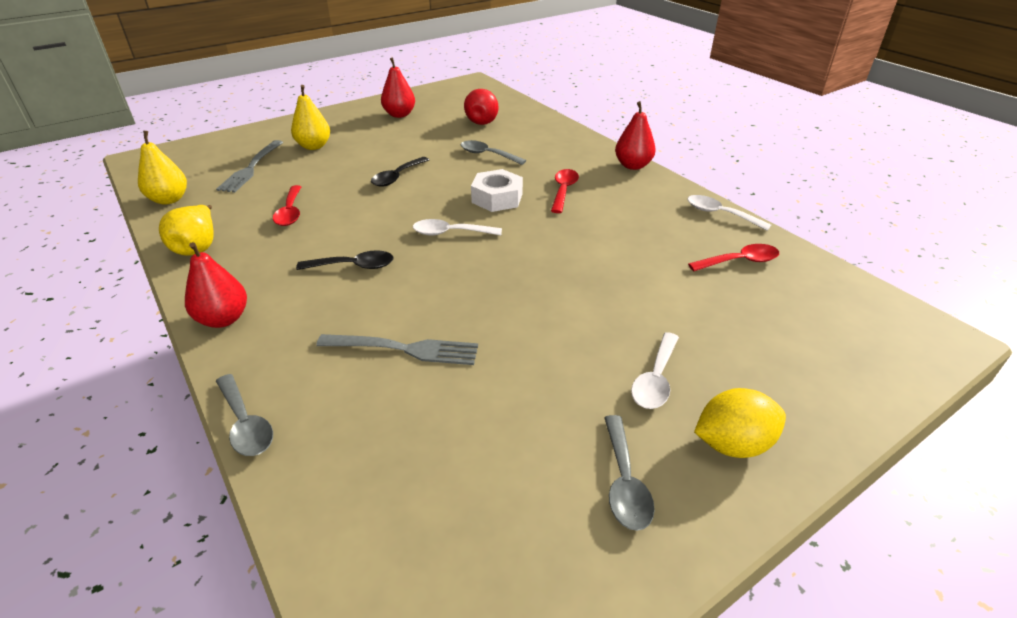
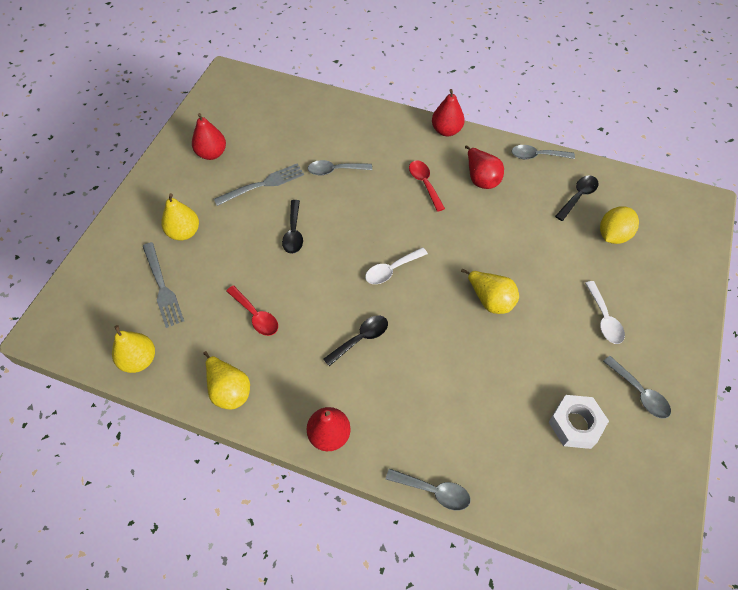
camera: 35 degrees left, 20 degrees up
(404, 349) = (462, 383): grey fork -> grey fork (262, 184)
(483, 121) = (290, 128): red pear -> red pear (481, 178)
(497, 198) = (388, 216): white nut -> white nut (575, 424)
(525, 298) = (490, 300): none -> yellow pear
(720, 214) = (537, 156): white spoon -> grey spoon
(732, 444) = (665, 338): yellow lemon -> yellow lemon (613, 235)
(739, 261) = (578, 196): red spoon -> black spoon

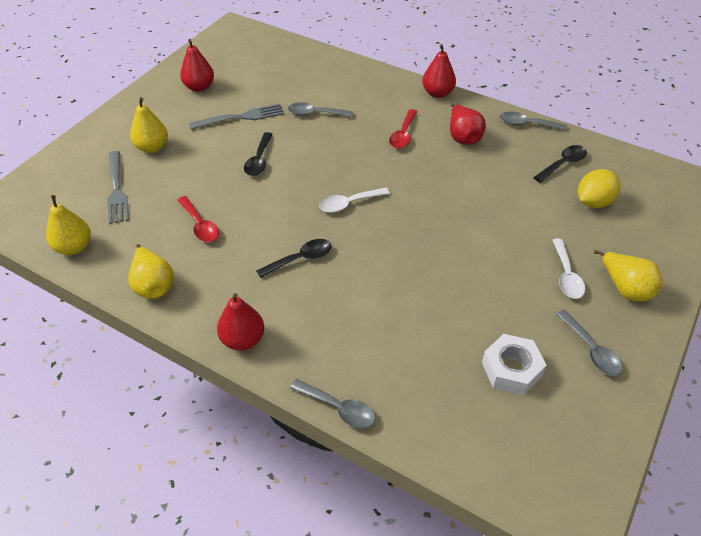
camera: 10 degrees right, 10 degrees down
(424, 184) = (403, 135): red spoon -> red spoon turned 150 degrees counterclockwise
(490, 300) = (446, 243): yellow pear -> yellow pear (625, 288)

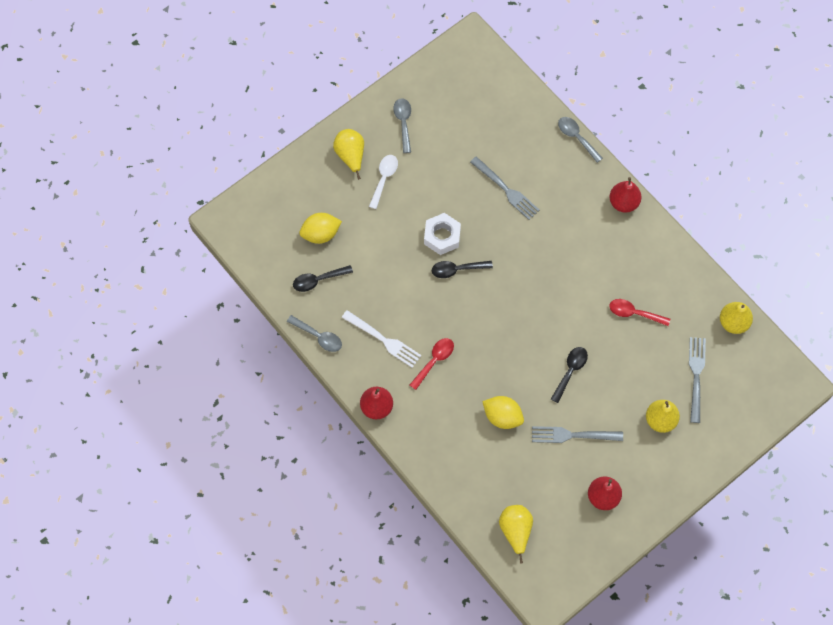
camera: 160 degrees left, 20 degrees up
(153, 285) = (677, 267): yellow pear -> yellow pear (515, 531)
(200, 225) = (634, 313): red spoon -> red spoon turned 60 degrees counterclockwise
(300, 259) = (566, 255): black spoon -> black spoon (457, 269)
(315, 114) = (502, 416): grey spoon -> yellow lemon
(349, 203) = (511, 296): white spoon -> none
(408, 308) = (506, 190): none -> grey fork
(463, 137) = (383, 340): red pear -> white fork
(511, 369) = (460, 127): white nut -> white nut (442, 236)

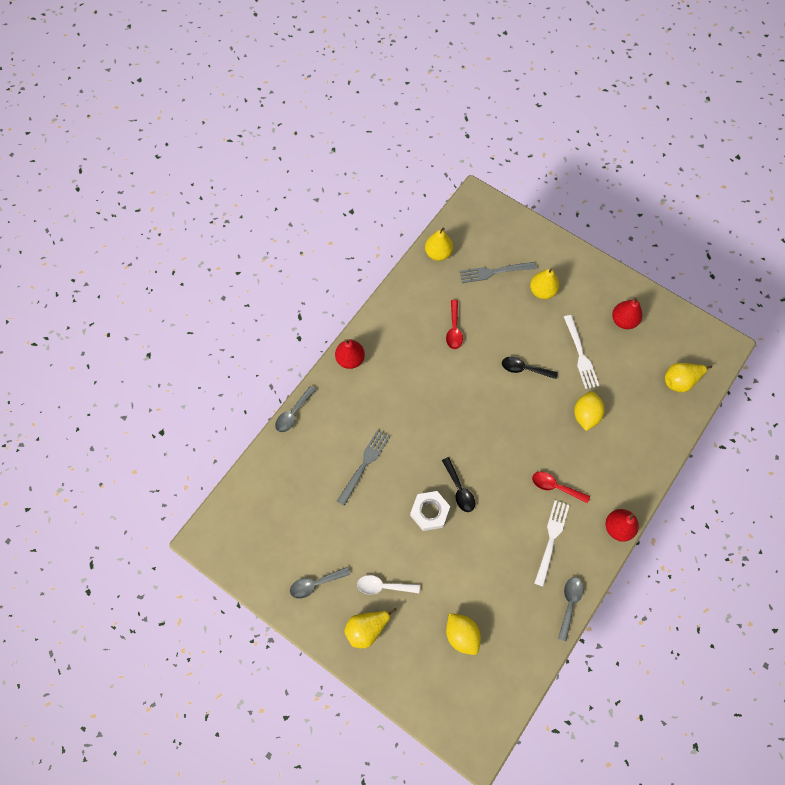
camera: 105 degrees left, 0 degrees up
(318, 280) = (512, 622): black spoon -> none
(573, 435) = (580, 354): grey fork -> white fork

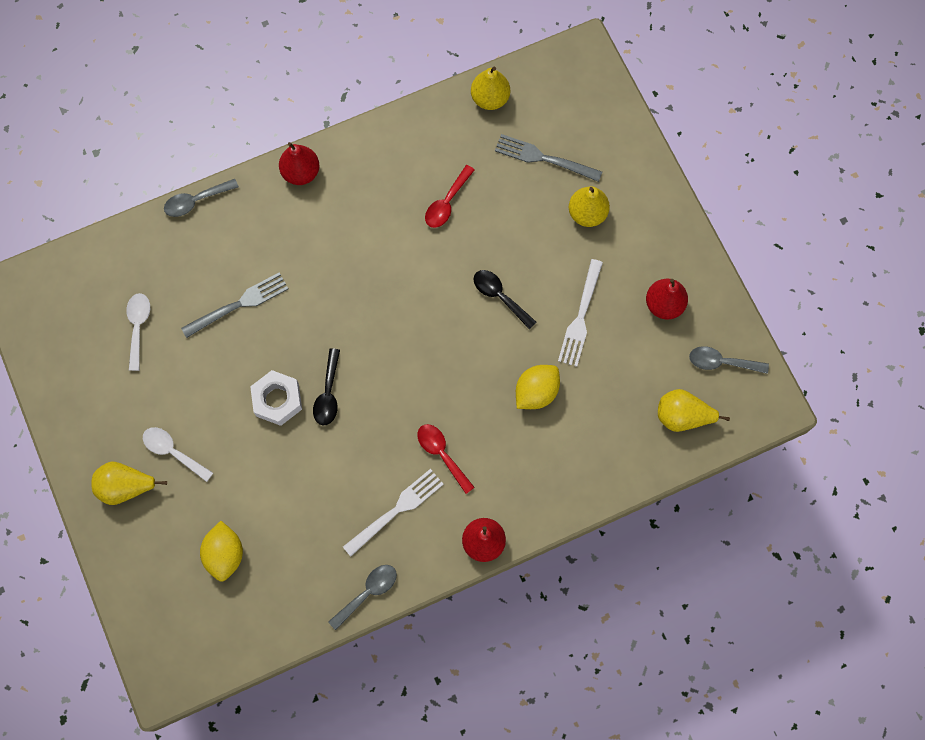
camera: 30 degrees right, 5 degrees up
(307, 516) = (138, 327): none -> white spoon
(315, 584) = (101, 406): grey spoon -> grey spoon (721, 362)

